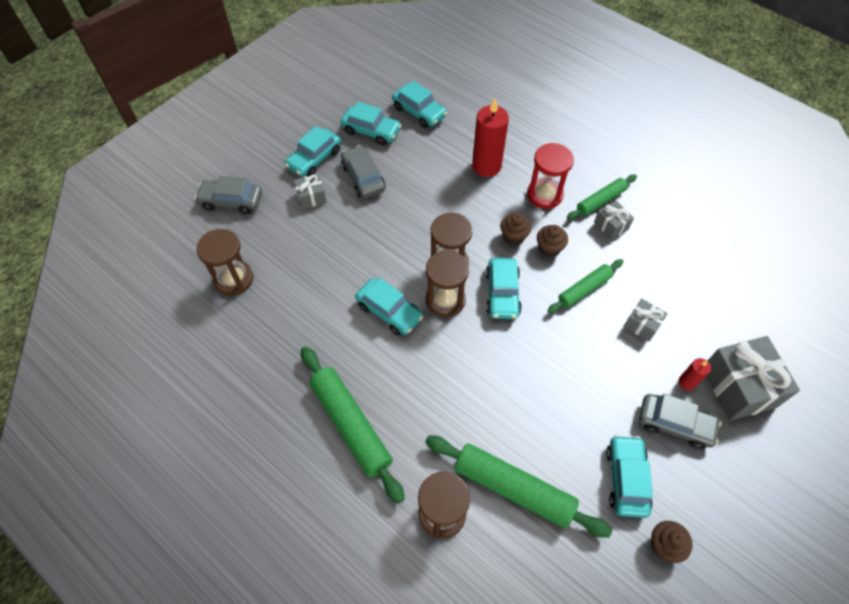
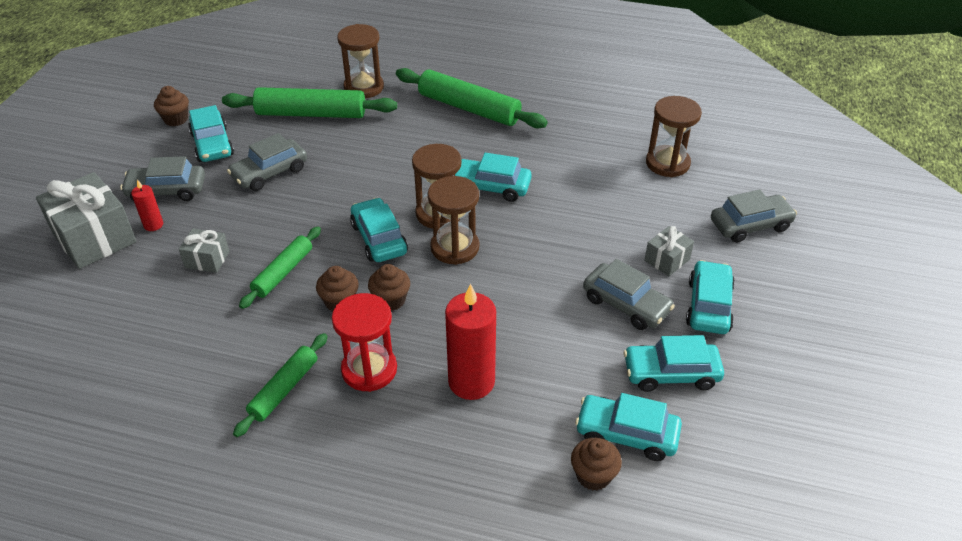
camera: 155 degrees right, 15 degrees down
(449, 101) = (593, 475): none -> brown cupcake
(574, 409) = (270, 173): none -> grey car
(611, 226) = (262, 358): grey gift -> none

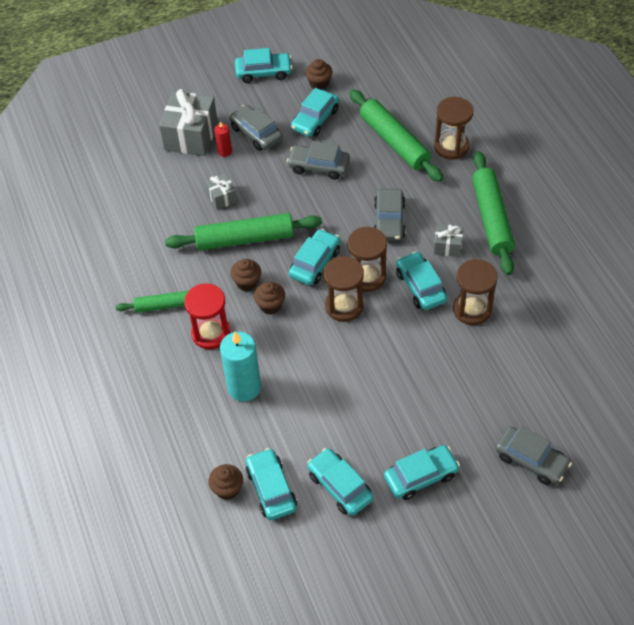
camera: 55 degrees right, 10 degrees up
(103, 145) = (263, 72): none -> turquoise car
(283, 272) = (244, 239): green rolling pin -> green rolling pin, size x1.68
(471, 382) = (244, 387): red candle -> turquoise candle
(626, 304) = (379, 429): grey car -> grey car (389, 221)
(667, 163) = (552, 372): brown hourglass -> brown hourglass (472, 309)
(667, 260) = (444, 428): grey gift -> grey gift (447, 246)

